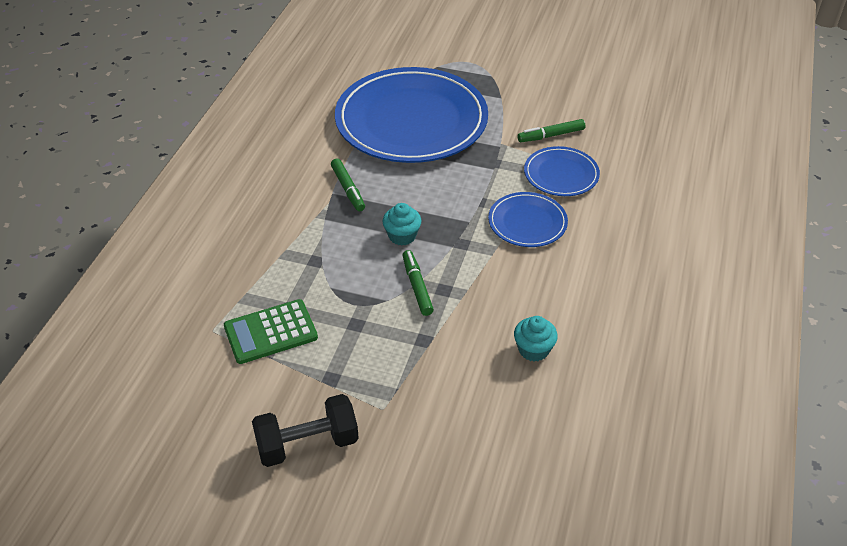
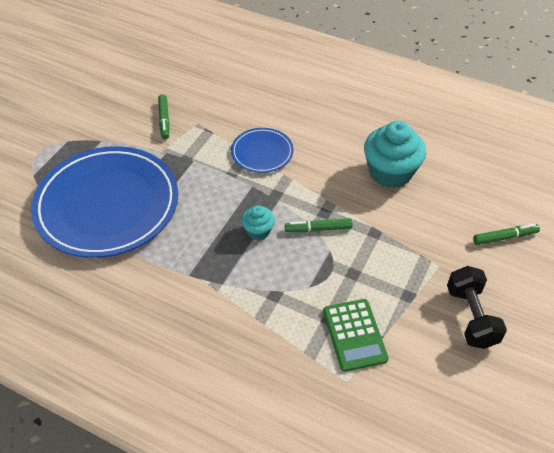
camera: 80 degrees left, 5 degrees up
(348, 189) = (187, 262): green marker -> green marker (504, 237)
(533, 349) = (390, 172): turquoise cupcake -> turquoise cupcake, size x1.95
(561, 174) = (213, 123): blue plate -> none

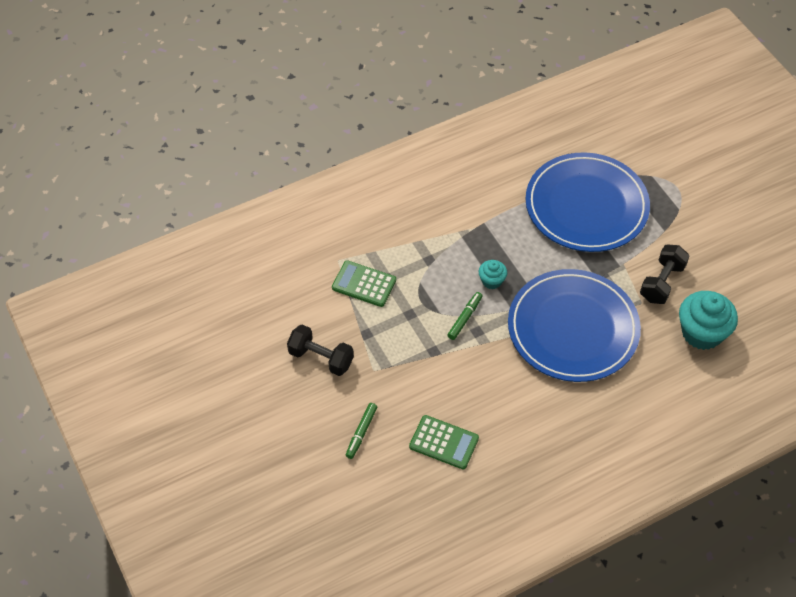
camera: 125 degrees right, 5 degrees up
(164, 120) = (662, 282): green marker -> black dumbbell
(262, 152) = (573, 329): blue plate -> blue plate, size x2.16
(390, 172) = (483, 403): turquoise cupcake -> turquoise cupcake (702, 333)
(451, 179) = (444, 442): none -> green calculator

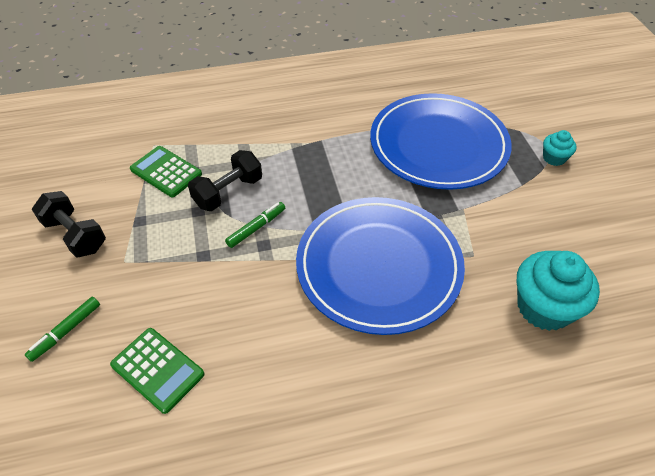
camera: 15 degrees right, 5 degrees down
(491, 281) = (304, 196): turquoise cupcake -> turquoise cupcake (554, 158)
(662, 282) = (505, 238): black dumbbell -> black dumbbell (228, 192)

